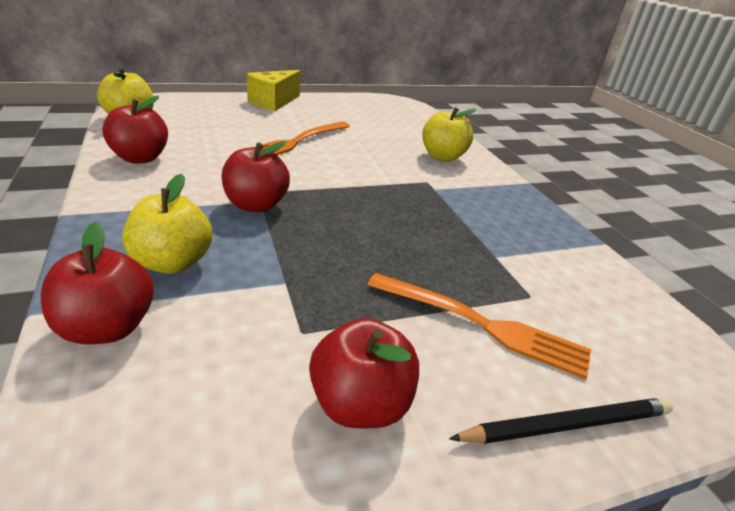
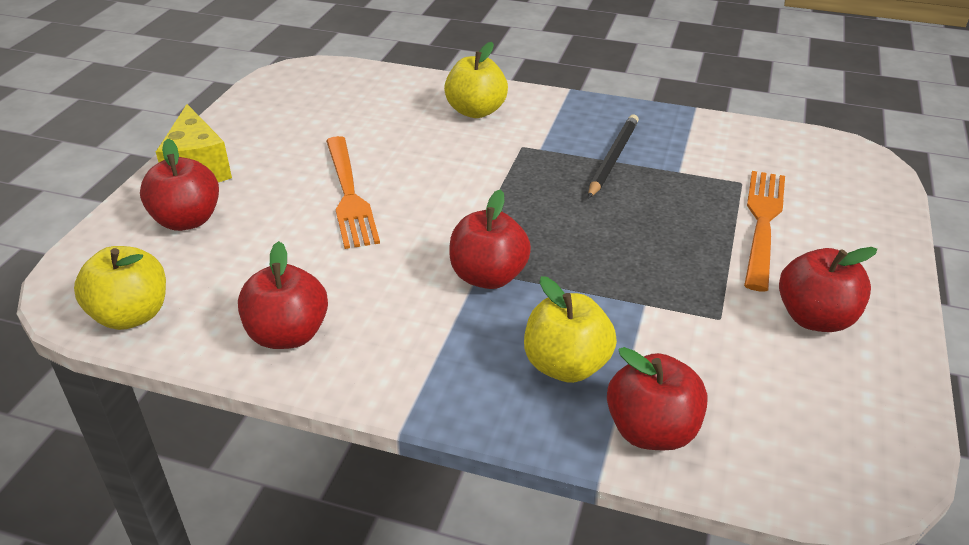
camera: 50 degrees left, 5 degrees up
(224, 111) = (187, 220): none -> red apple
(483, 325) = (762, 222): orange fork -> orange fork turned 45 degrees counterclockwise
(567, 425) = (875, 237): black pencil -> black pencil (612, 158)

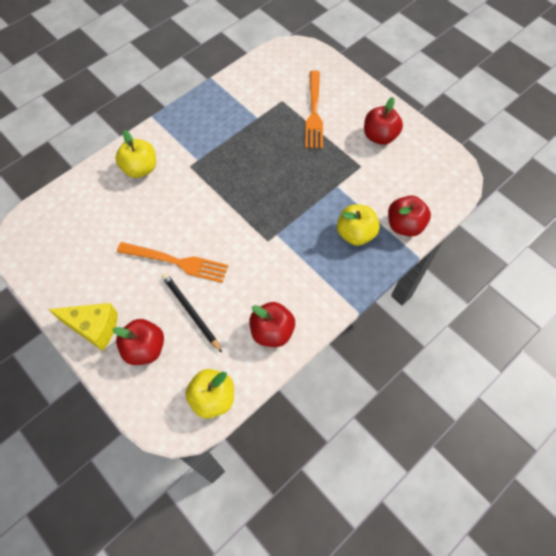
camera: 60 degrees left, 25 degrees up
(488, 276) = (283, 233): red apple -> none
(612, 158) = (228, 136): black pencil -> black pencil (191, 312)
(762, 222) = (314, 113): orange fork -> orange fork turned 135 degrees counterclockwise

